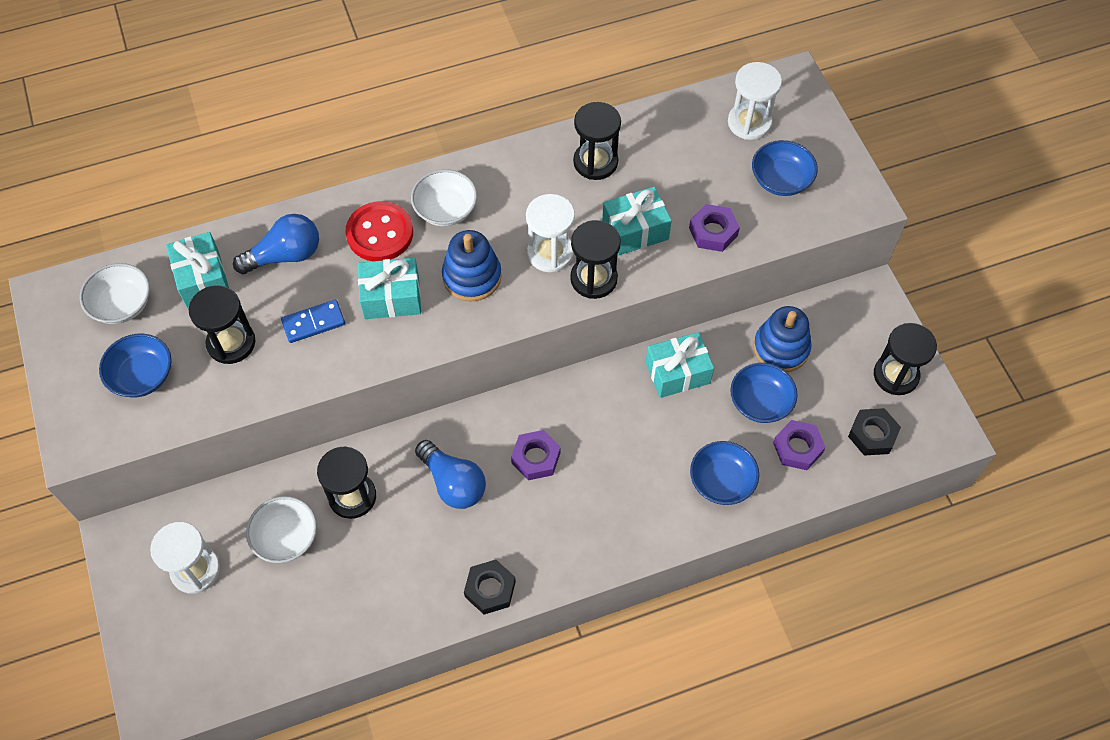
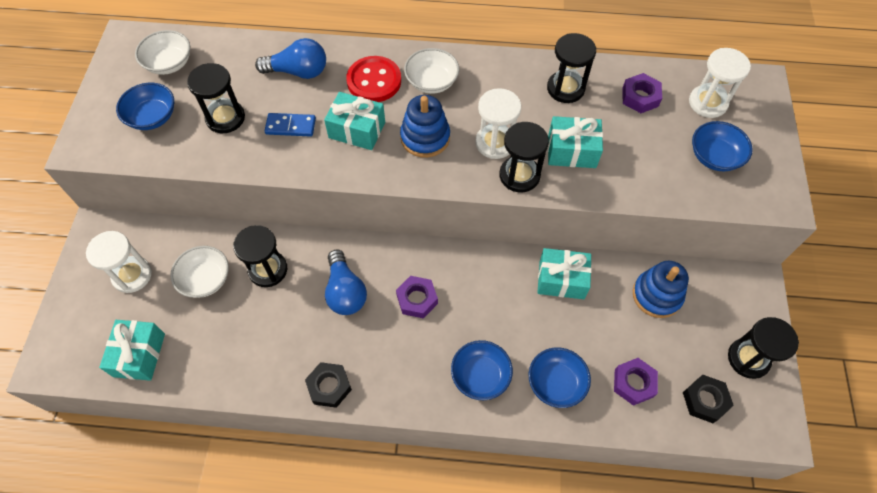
camera: 25 degrees right, 0 degrees up
(203, 279) = (232, 66): turquoise gift -> turquoise gift (139, 355)
(713, 232) = (636, 176): purple nut -> purple nut (640, 97)
(760, 402) = (619, 332): blue bowl -> blue bowl (480, 376)

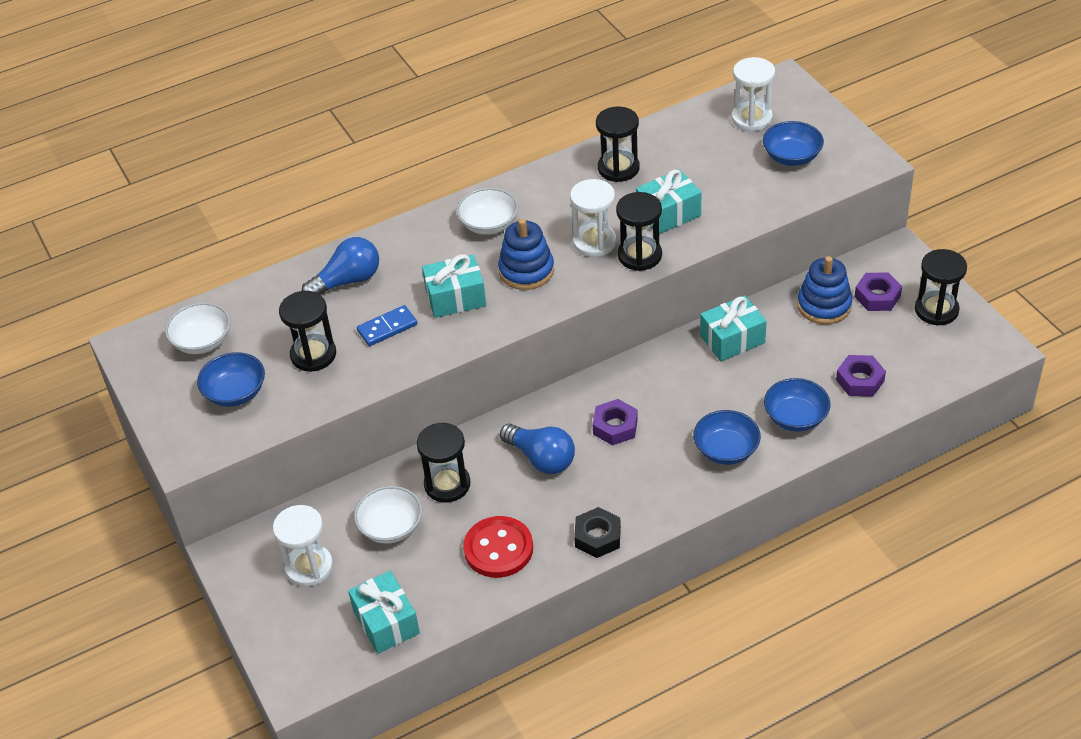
camera: 30 degrees left, 15 degrees down
(374, 81) = (432, 251): red button -> red button (498, 549)
(640, 97) = (690, 142): purple nut -> purple nut (877, 296)
(705, 400) = (927, 359): black nut -> none

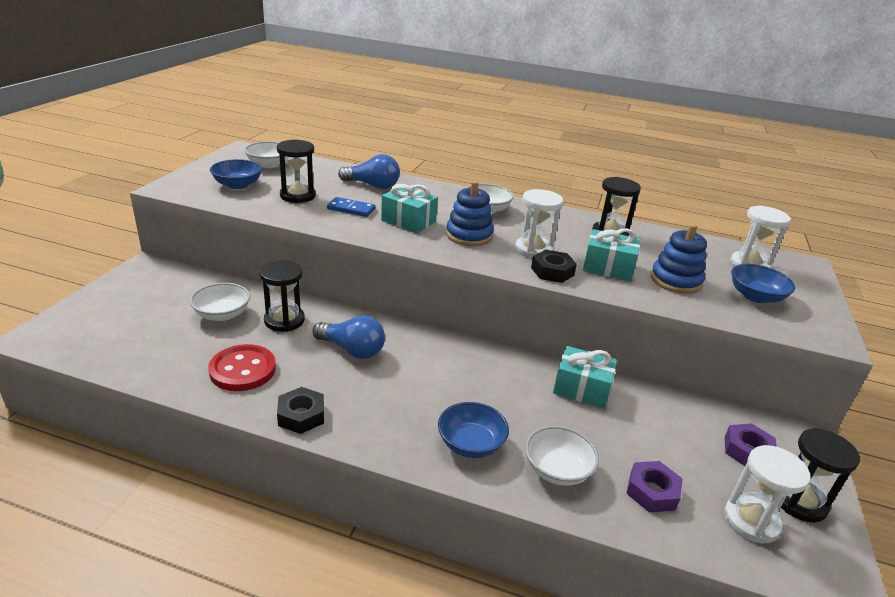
camera: 40 degrees right, 15 degrees down
(309, 567) = (157, 298): white hourglass -> white hourglass (751, 521)
(386, 622) = (126, 350): turquoise gift -> none
(541, 458) = (352, 350): blue light bulb -> blue light bulb turned 60 degrees counterclockwise
(615, 426) = (422, 370): purple nut -> none
(639, 255) = (552, 271): black hourglass -> black nut
(795, 417) = (557, 470): blue bowl -> white bowl
(824, 305) = (688, 423): blue stacking toy -> blue stacking toy (675, 281)

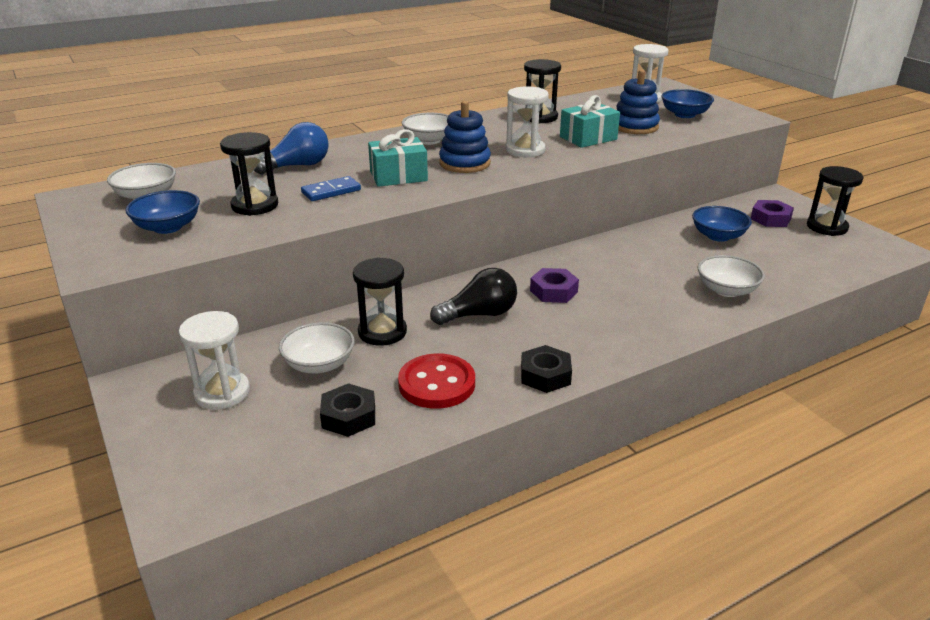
camera: 45 degrees left, 0 degrees up
(352, 350) = (479, 315): blue light bulb -> black light bulb
(471, 444) = (665, 311): blue bowl -> blue bowl (718, 236)
(552, 271) = (567, 157): black nut -> black nut (349, 416)
(581, 388) = (649, 241): turquoise gift -> none
(652, 491) = (778, 267): purple nut -> purple nut (553, 291)
(751, 521) = (830, 249): white hourglass -> white hourglass (222, 392)

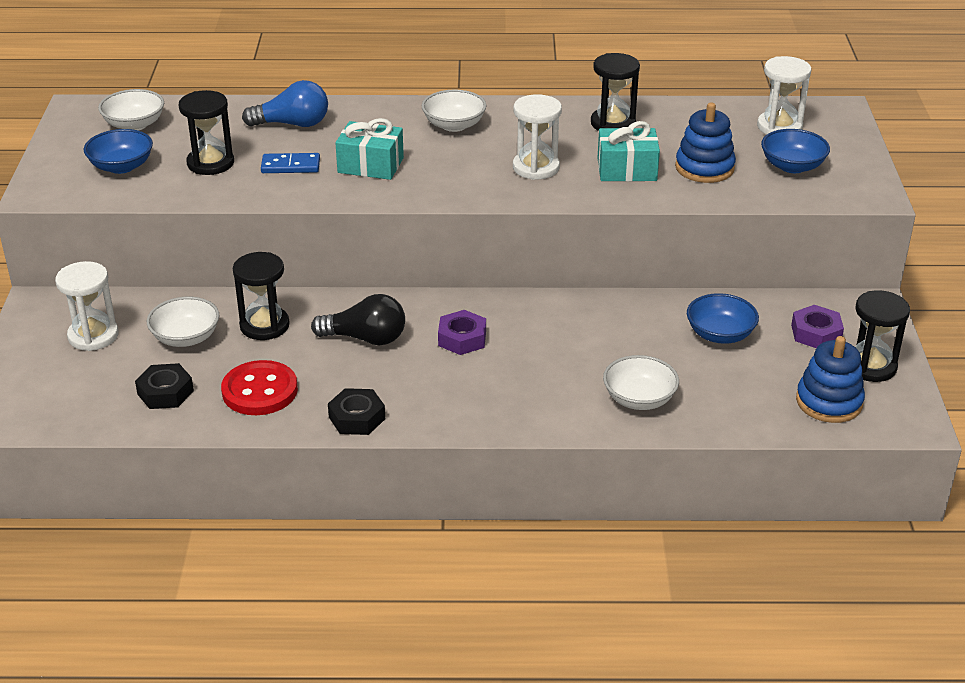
camera: 30 degrees right, 5 degrees up
(464, 163) = (453, 167): blue stacking toy -> blue stacking toy (829, 402)

